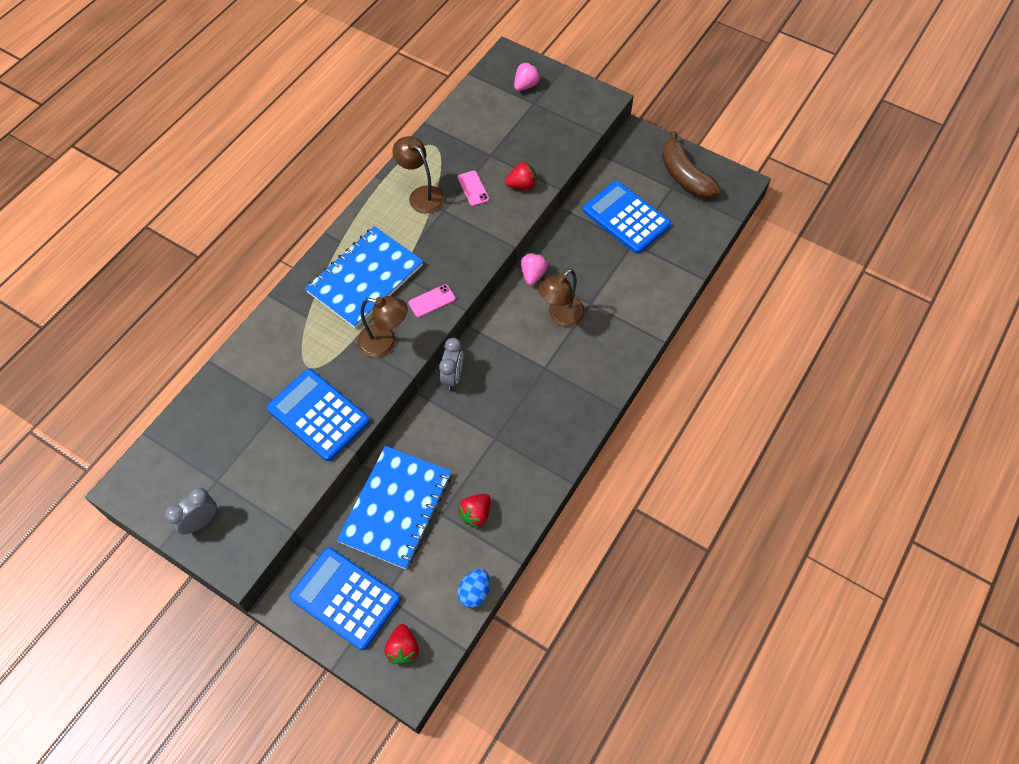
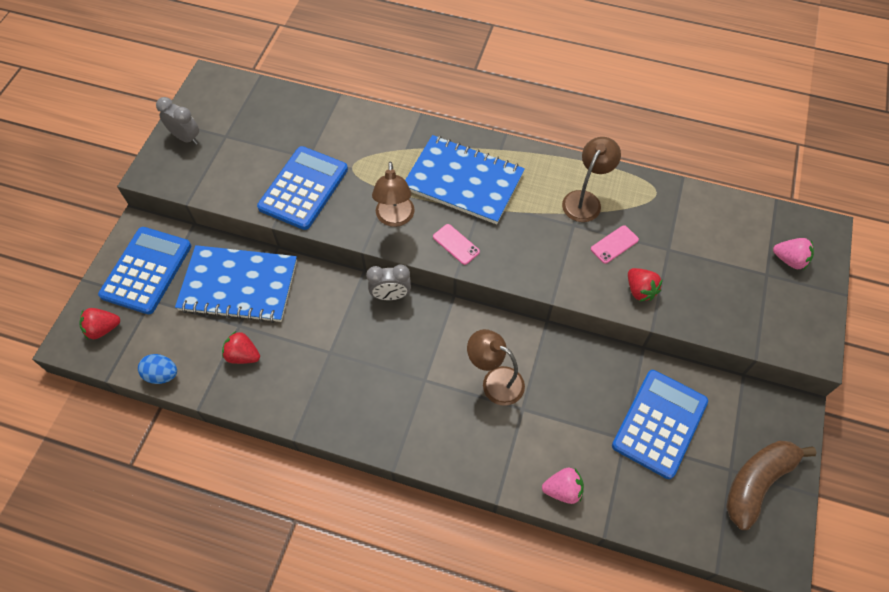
camera: 75 degrees right, 0 degrees up
(533, 275) = (540, 340): pink strawberry -> pink strawberry (562, 490)

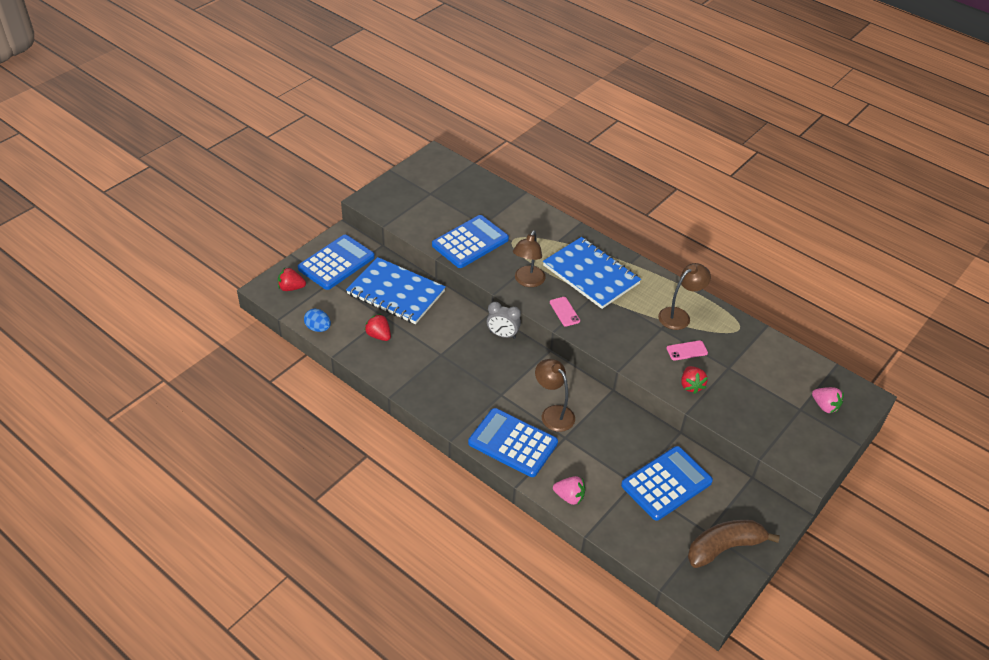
camera: 20 degrees right, 15 degrees down
(186, 137) = (402, 186): grey clock -> none
(467, 443) = (512, 443): none -> blue calculator

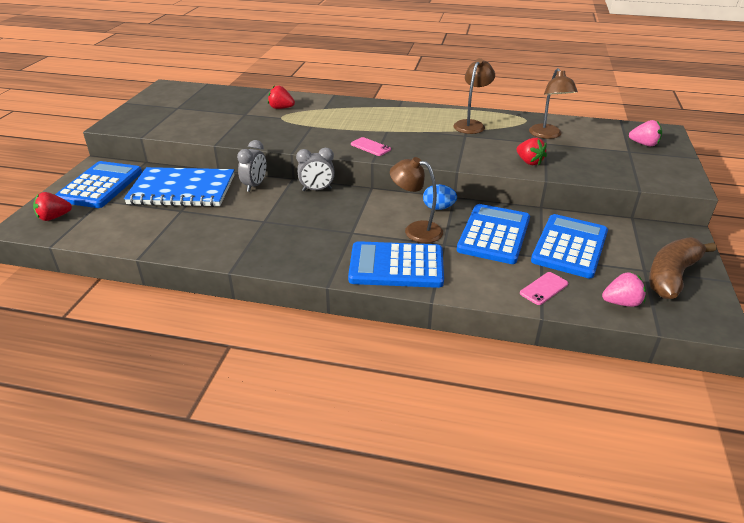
camera: 25 degrees left, 10 degrees down
(318, 328) = (106, 240): blue egg -> blue egg (438, 208)
(379, 335) = (184, 226): red strawberry -> red strawberry (281, 108)
(455, 310) = (255, 185): none -> grey clock
(470, 242) = (241, 127): blue calculator -> blue calculator (494, 234)
(527, 281) = (318, 137): brown lamp -> brown lamp (547, 135)
(569, 497) = (493, 290): pink strawberry -> pink strawberry (621, 302)
(591, 275) = (372, 120): blue notebook -> none
(686, 350) = (500, 142): pink phone -> pink phone (543, 288)

